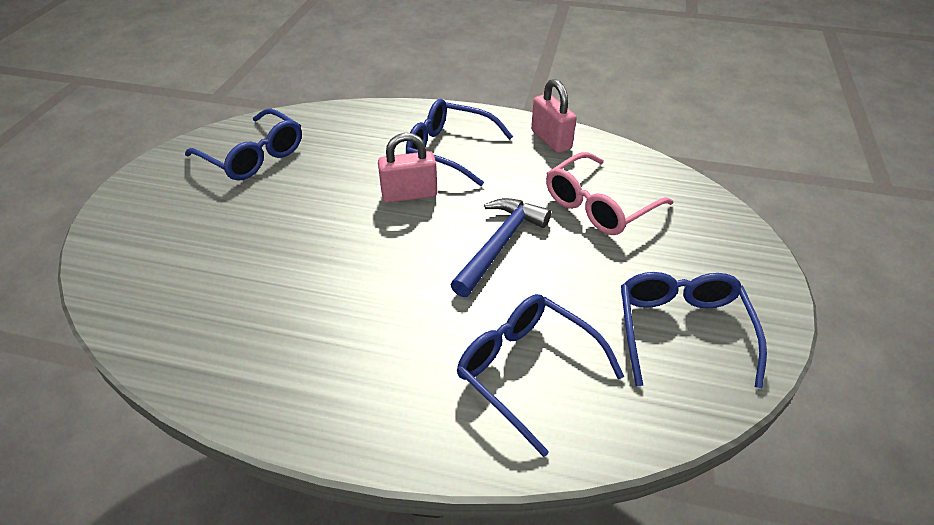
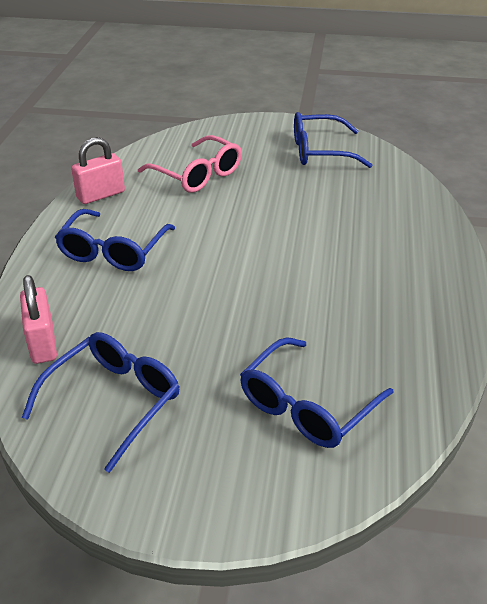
camera: 95 degrees left, 5 degrees down
(409, 194) = (187, 270): pink padlock -> pink padlock (42, 343)
(499, 245) = (251, 218): blue hammer -> none
(527, 371) = (373, 204): blue glasses -> blue glasses (307, 406)

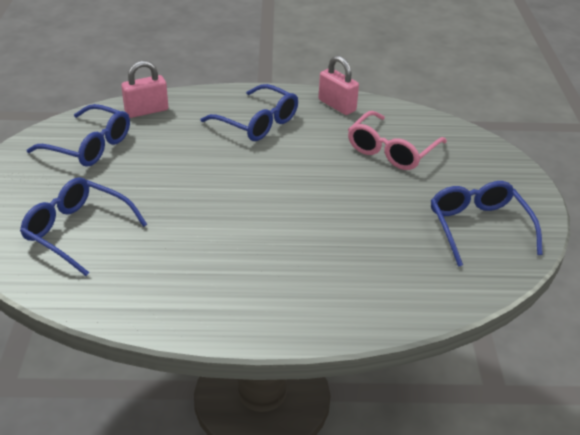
camera: 80 degrees right, 0 degrees up
(113, 251) = (257, 123): blue glasses -> blue glasses turned 150 degrees counterclockwise

